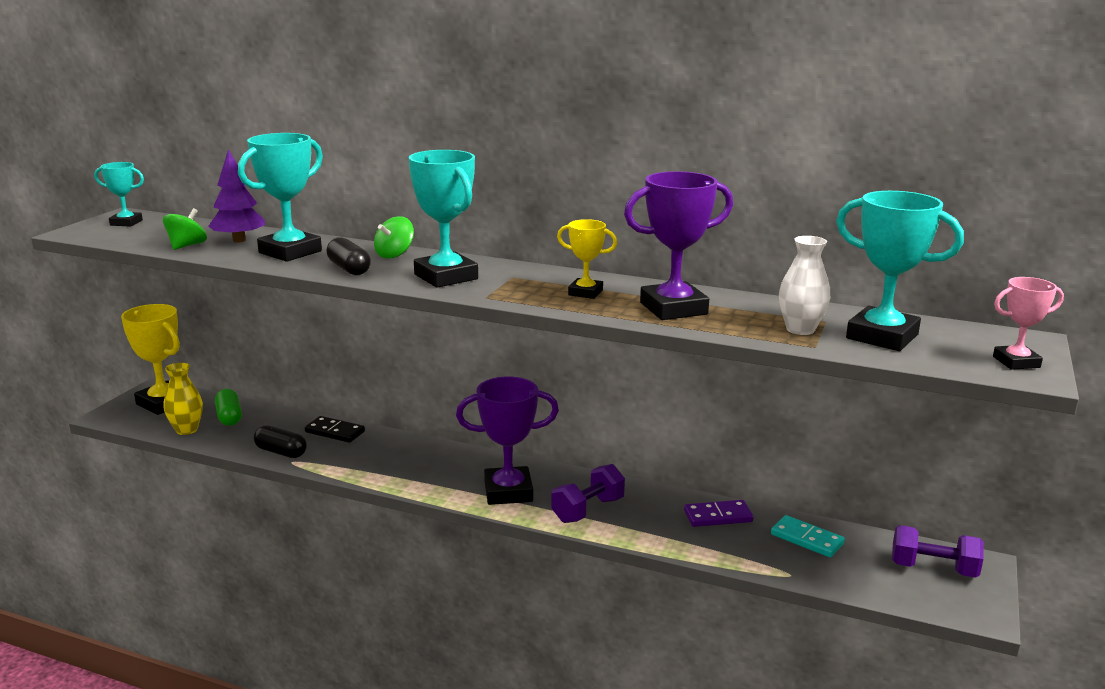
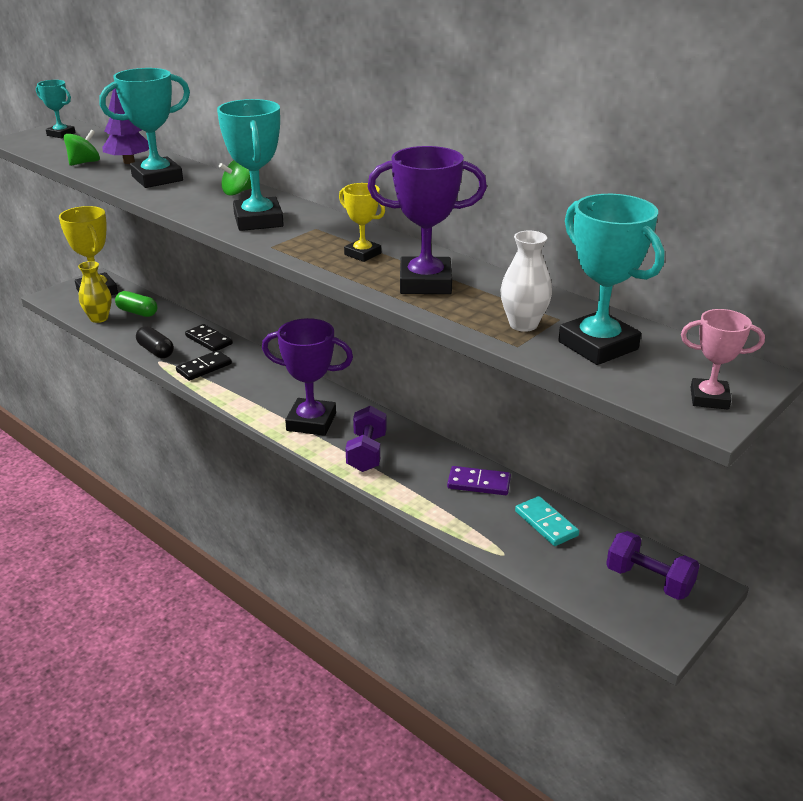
camera: 20 degrees right, 10 degrees up
(229, 417) = (137, 312): green capsule -> green capsule turned 60 degrees counterclockwise
(349, 269) = (187, 202): black capsule -> none
(350, 459) = (204, 367): none -> black domino
(588, 510) = (367, 453): purple dumbbell -> purple dumbbell turned 60 degrees counterclockwise

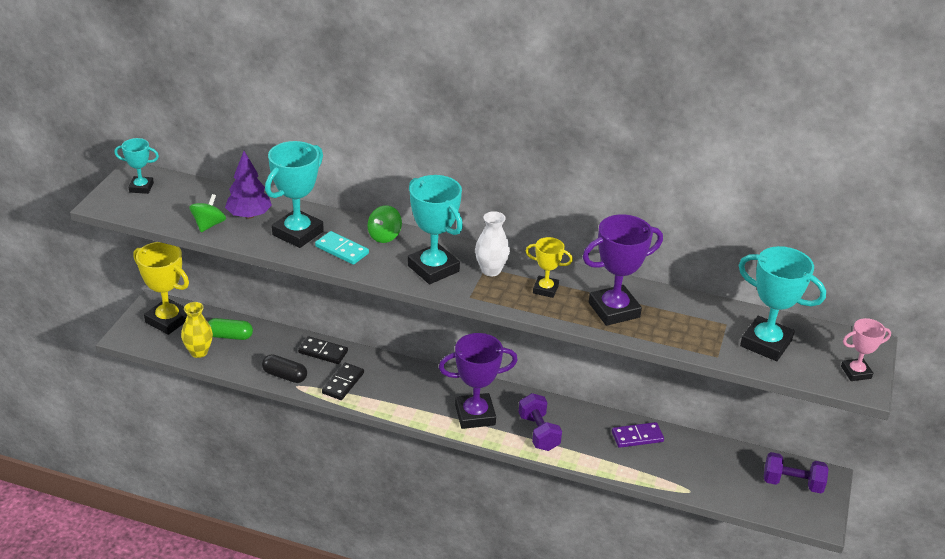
camera: 25 degrees left, 5 degrees up
(523, 324) = (707, 335): white vase -> white vase (491, 270)
(546, 523) = (703, 458): turquoise domino -> turquoise domino (341, 250)

